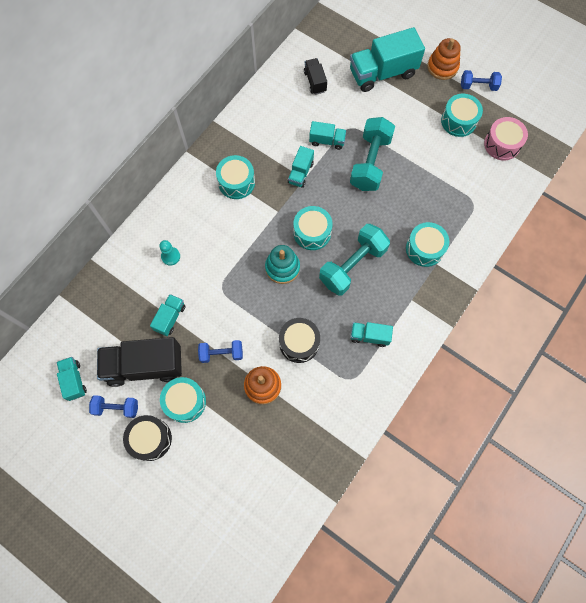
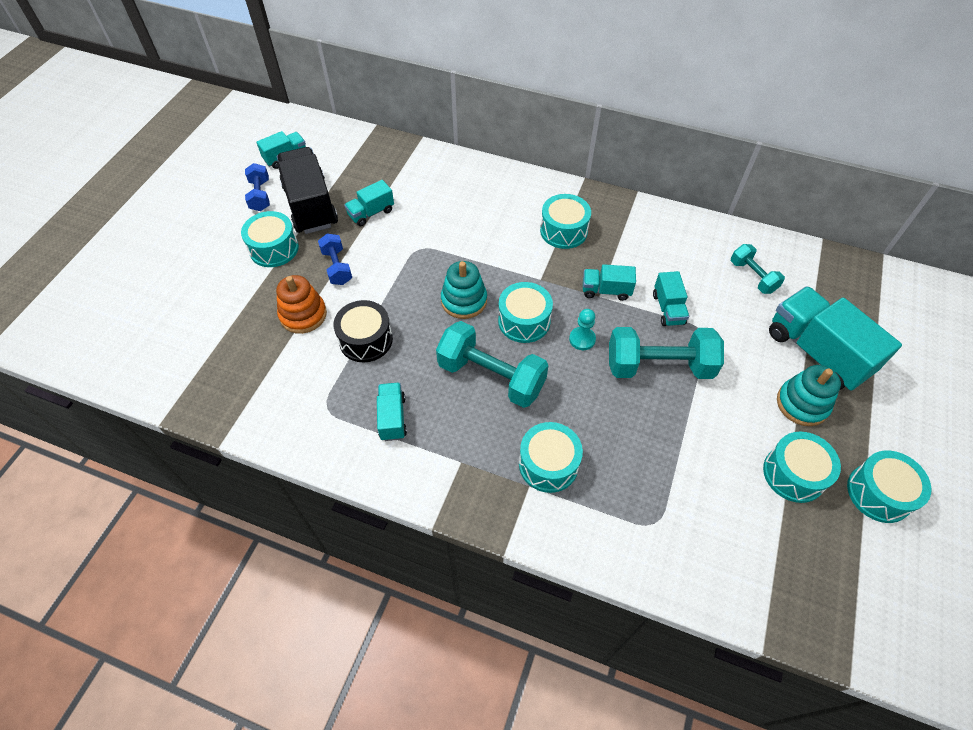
camera: 75 degrees right, 15 degrees down
(150, 439) = (228, 230): black drum -> none
(170, 256) = (445, 196): turquoise pawn -> turquoise pawn (582, 339)
(170, 318) = (371, 213): turquoise truck -> turquoise truck turned 135 degrees clockwise
(315, 82) = (752, 277): black truck -> turquoise dumbbell
(416, 97) = (802, 404): none -> turquoise stacking toy
(442, 67) = (880, 432): orange stacking toy -> none
(478, 86) = (879, 493): blue dumbbell -> turquoise drum
(502, 144) = (787, 551): pink drum -> none

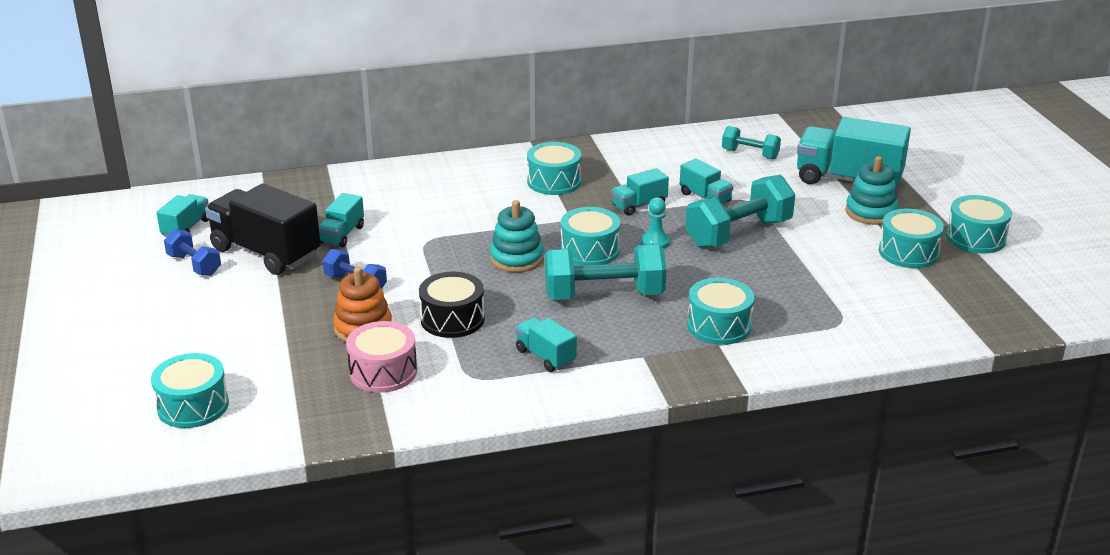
camera: 35 degrees left, 25 degrees down
(274, 248) = (265, 296): turquoise drum -> turquoise drum (193, 406)
(277, 366) = (383, 372): none -> pink drum

